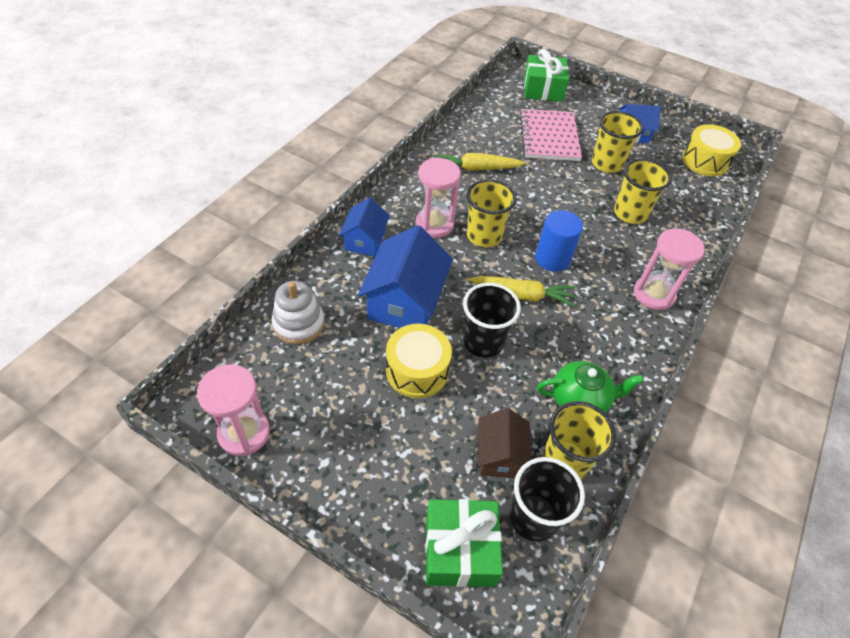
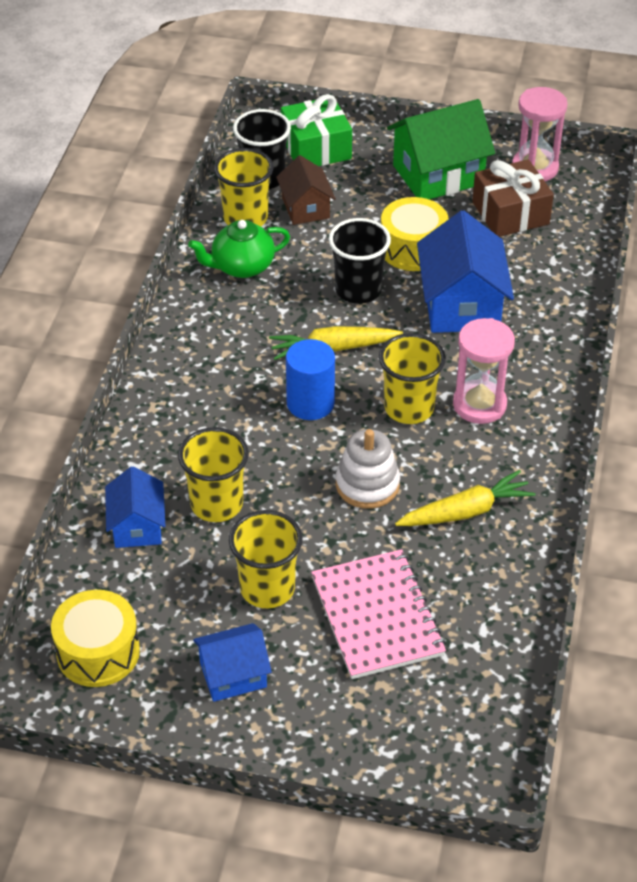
camera: 165 degrees right, 5 degrees down
(299, 324) = (556, 255): white stacking toy -> white stacking toy (367, 484)
(306, 382) = (510, 213): none -> brown gift
(346, 457) = (438, 175): none -> green house
(365, 241) = (551, 358): blue house -> blue house (137, 526)
(543, 89) = (426, 741): green gift -> none
(653, 294) = (173, 394): pink hourglass -> none

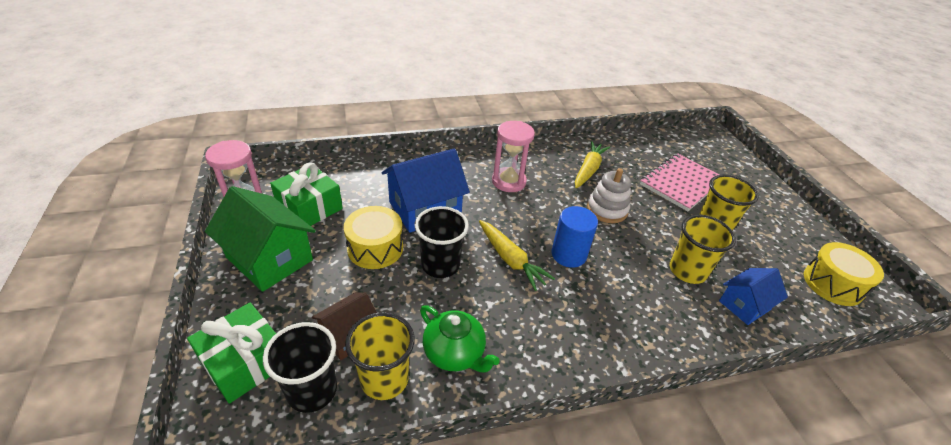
camera: 120 degrees left, 5 degrees down
(233, 675) = (771, 222): blue house -> none
(409, 408) = (535, 208): yellow cup -> none
(466, 511) = (588, 170): yellow carrot -> yellow carrot turned 75 degrees clockwise
(510, 213) = (309, 208): brown gift -> green gift

